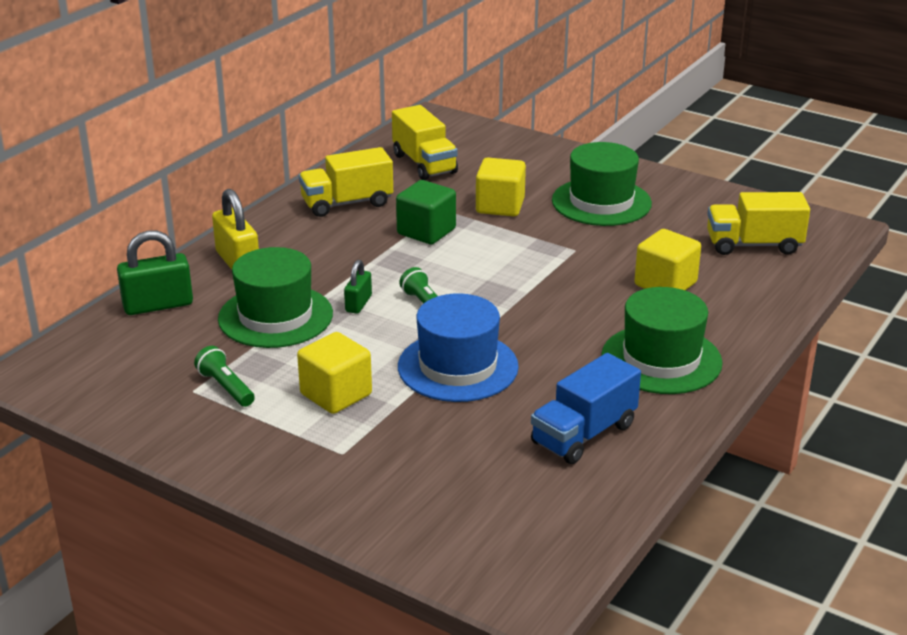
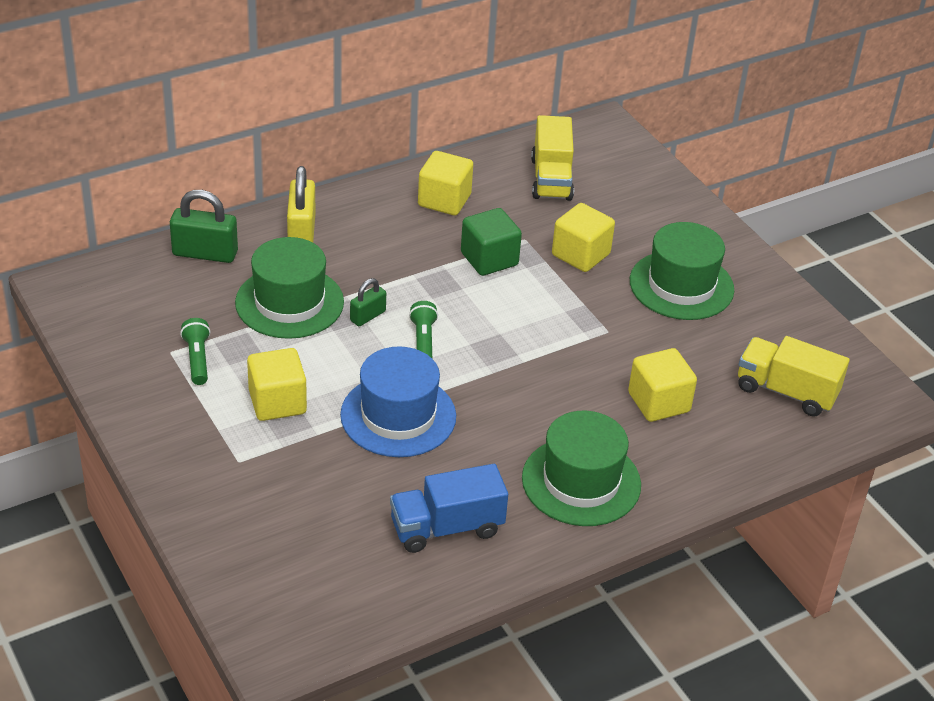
camera: 25 degrees right, 10 degrees up
(347, 203) = (444, 200): yellow truck -> yellow cube

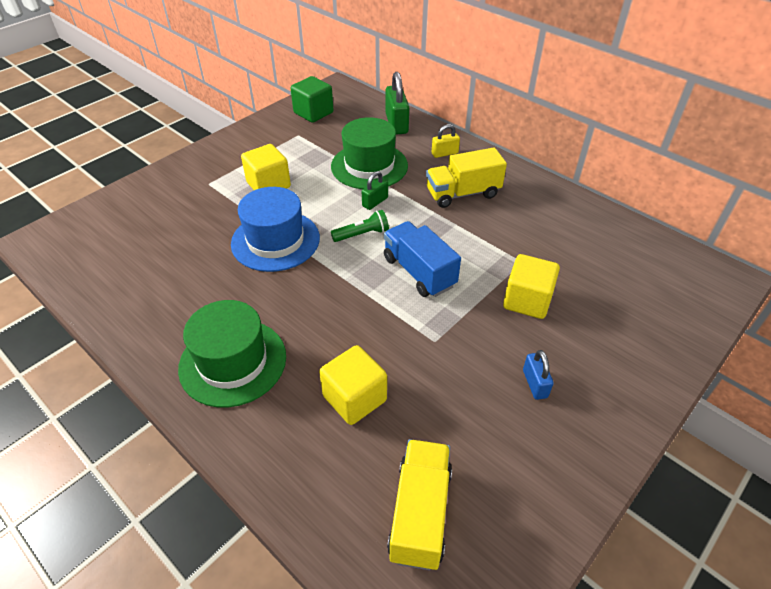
camera: 75 degrees right, 5 degrees up
(197, 359) = (295, 145): green flashlight -> none
(301, 232) = (444, 153): yellow padlock -> yellow padlock, size x0.58
(368, 316) = (375, 202): green padlock -> green padlock turned 75 degrees counterclockwise
(444, 200) = (534, 207): yellow cube -> none
(446, 528) = (163, 292): blue truck -> blue truck (419, 272)
(489, 259) = (480, 247): green cube -> green cube (313, 113)
(551, 179) = (615, 260): yellow truck -> yellow truck (462, 193)
(681, 285) = (535, 384): green hat -> blue padlock

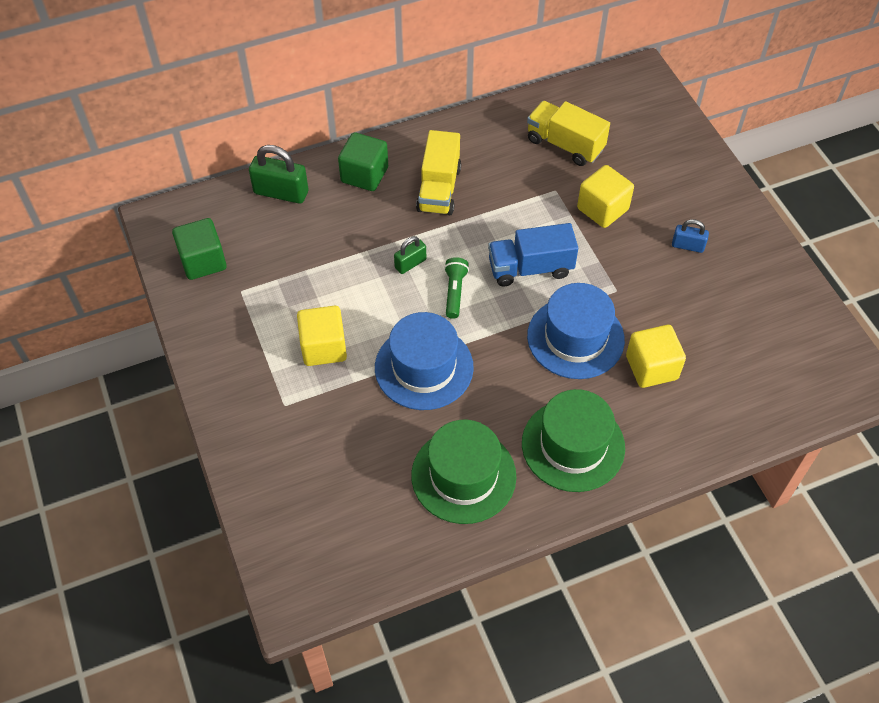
camera: 65 degrees left, 10 degrees up
(358, 327) = (575, 338): none -> blue hat
(369, 166) = (346, 246): green hat -> green hat (463, 475)
(375, 202) = (410, 263): green padlock -> green padlock turned 75 degrees clockwise
(420, 513) = (767, 363): yellow truck -> yellow truck (565, 144)
(444, 153) = (364, 175): yellow padlock -> green cube

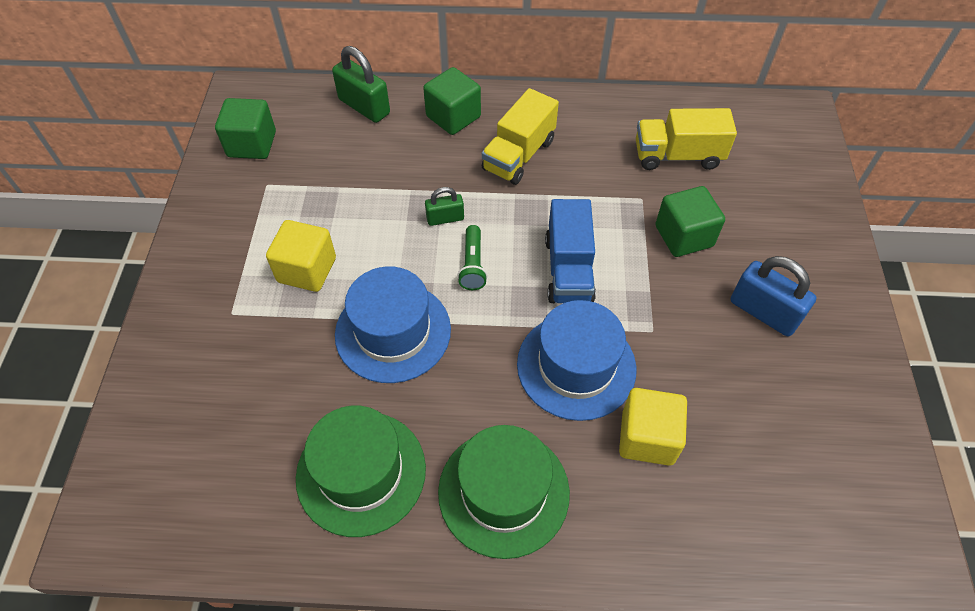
camera: 25 degrees right, 0 degrees up
(454, 292) = (472, 265): green flashlight -> green flashlight turned 150 degrees clockwise
(530, 268) = (568, 270): blue truck -> blue truck turned 105 degrees counterclockwise
(565, 144) = (677, 156): yellow truck -> yellow truck turned 60 degrees counterclockwise
(602, 209) = (683, 236): yellow cube -> green cube
(687, 246) = (763, 312): blue padlock -> blue padlock, size x1.72

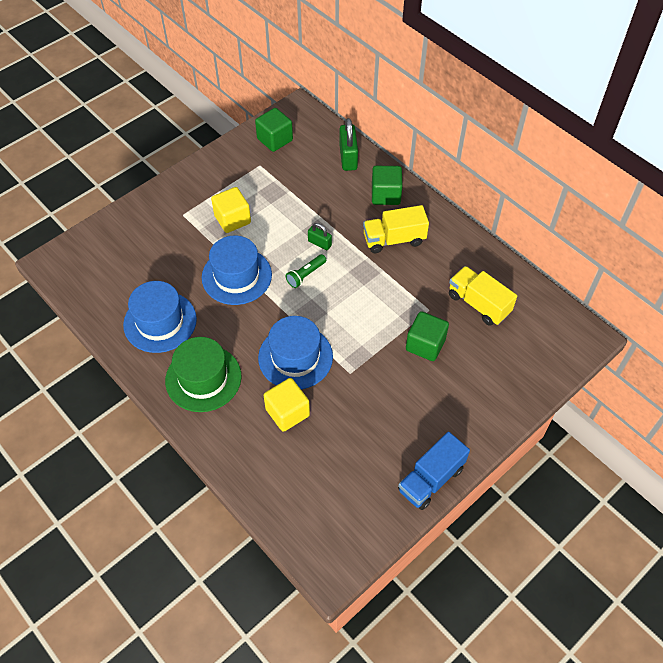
camera: 45 degrees right, 0 degrees up
(361, 472) = (160, 322): green hat -> blue hat
(568, 270) = (347, 313): blue truck -> blue truck (431, 479)
(763, 312) = (416, 411): blue padlock -> none

